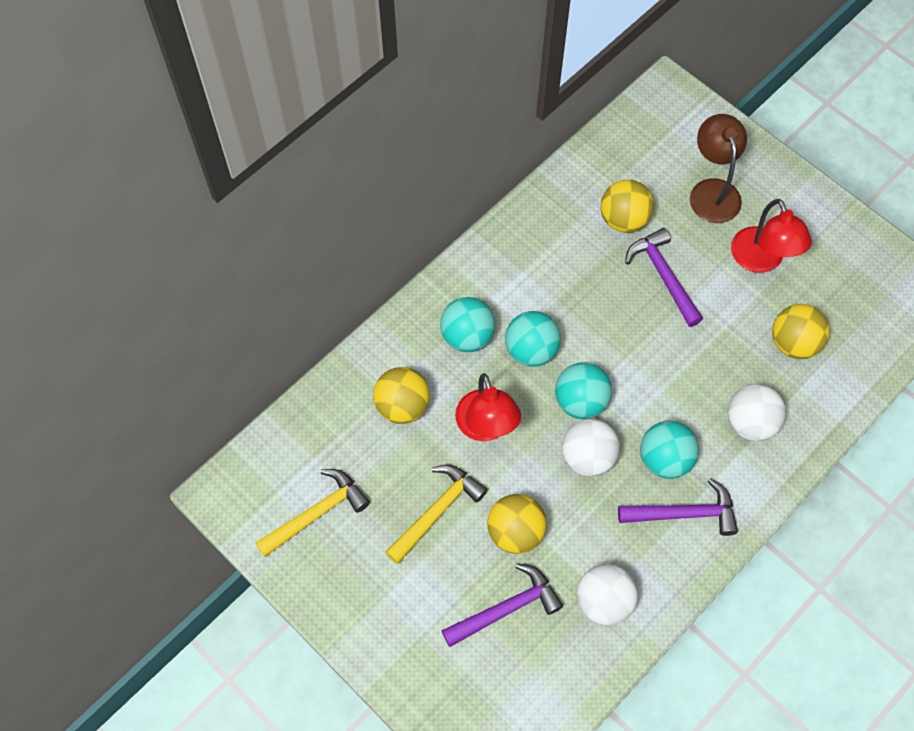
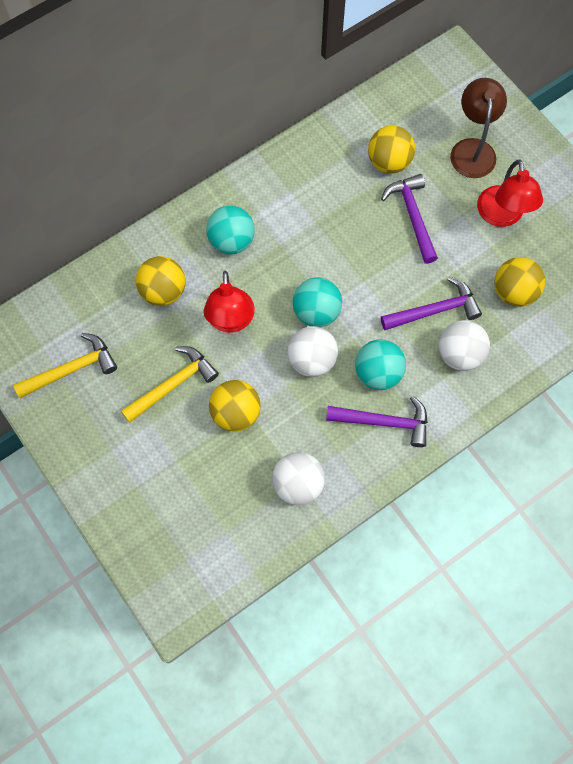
camera: 10 degrees right, 5 degrees up
(506, 608) = (214, 476): purple hammer -> purple hammer (435, 310)
(531, 350) = (283, 261): turquoise ball -> none

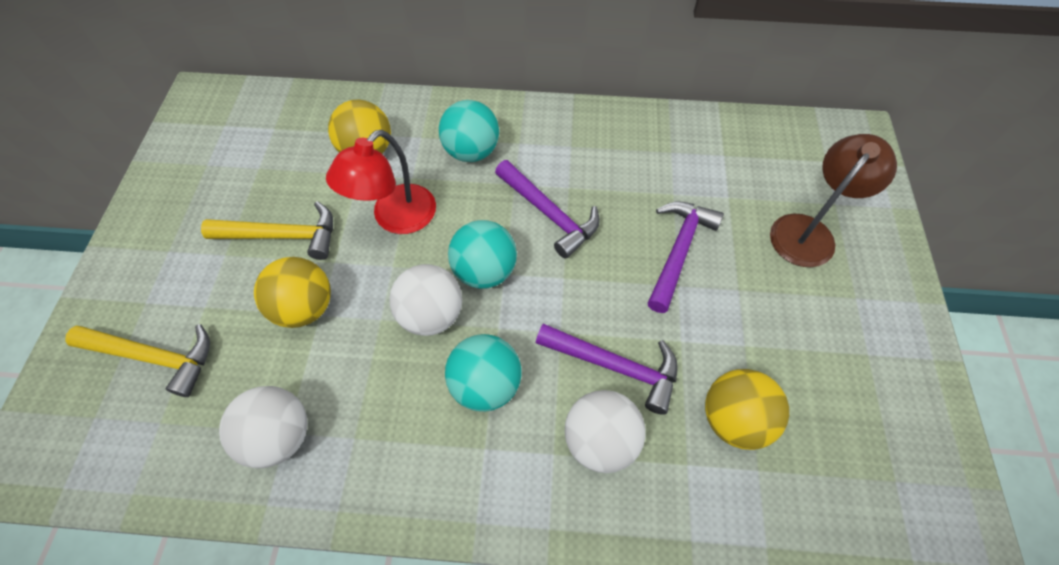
camera: 40 degrees right, 10 degrees down
(72, 369) = (222, 159): yellow hammer -> yellow hammer (155, 357)
(384, 422) = (438, 447): purple hammer -> purple hammer (549, 214)
(389, 162) = (698, 184): yellow ball -> none
(501, 216) = (789, 322): red lamp -> none

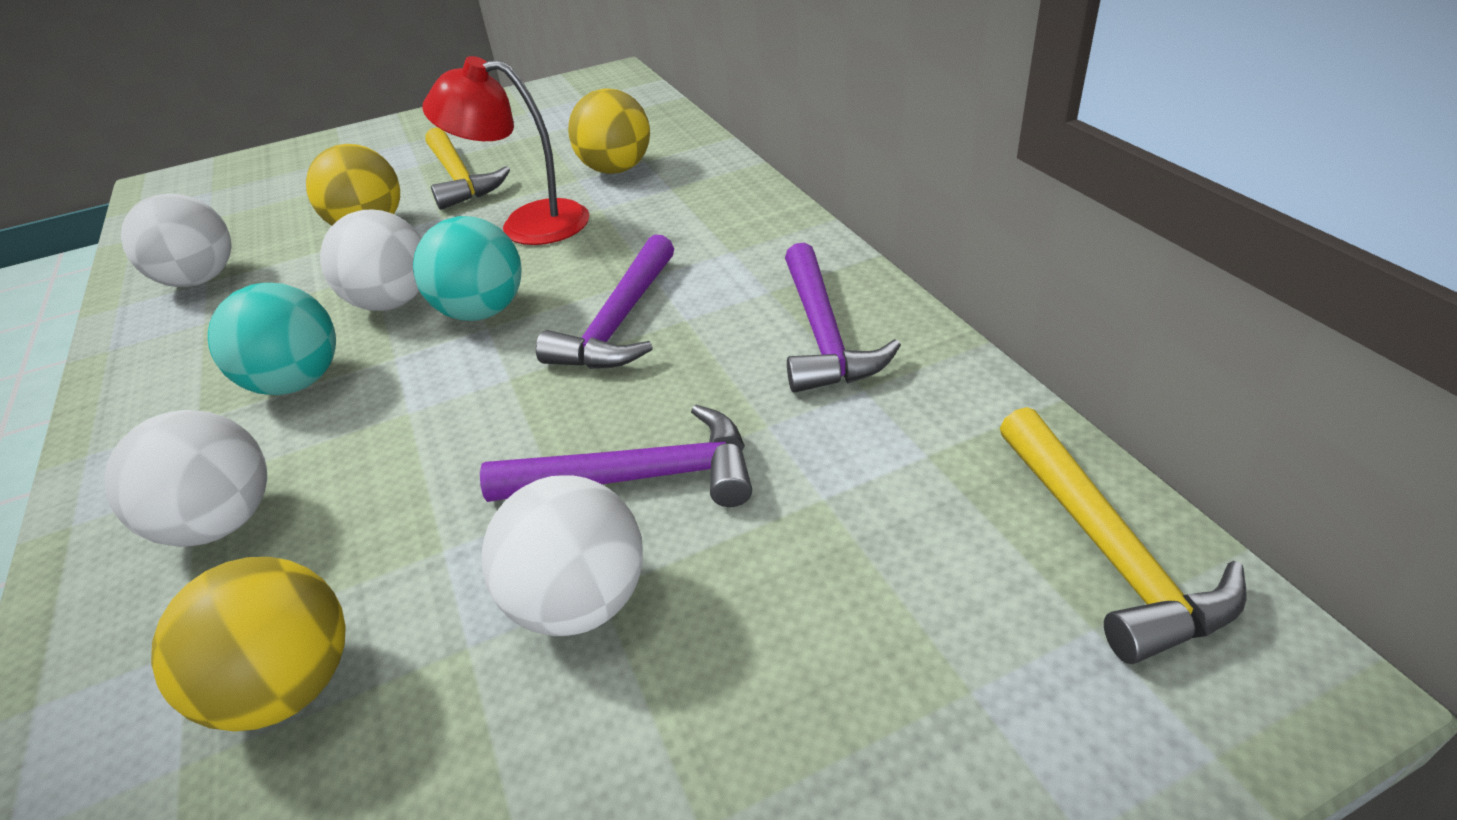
camera: 65 degrees right, 20 degrees down
(155, 357) = (282, 186): yellow hammer -> yellow hammer (1107, 549)
(471, 151) = (679, 226): turquoise ball -> none
(615, 366) = (363, 490): purple hammer -> purple hammer (823, 335)
(741, 298) = (579, 601): none -> white ball
(809, 231) = (838, 661): brown lamp -> none

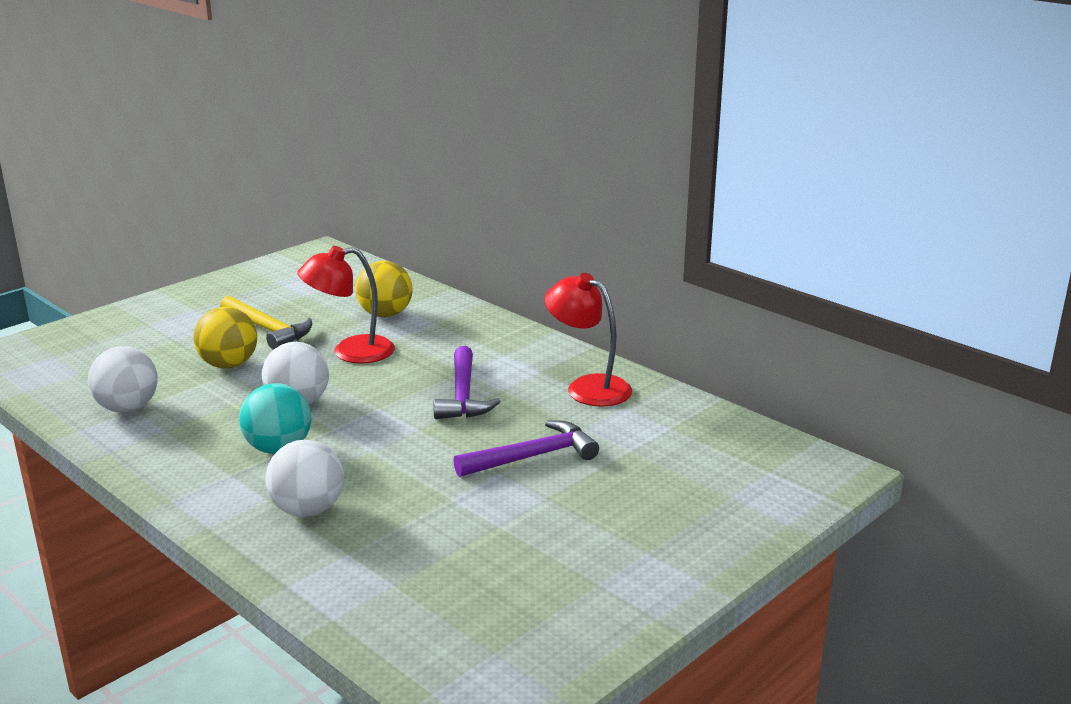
camera: 25 degrees left, 15 degrees down
(289, 685) = (420, 553): yellow ball -> none
(482, 311) = (368, 400): turquoise ball -> none
(579, 601) = (540, 502): white ball -> none
(823, 335) = (588, 387): purple hammer -> red lamp
(1107, 549) = (765, 447): yellow hammer -> none

